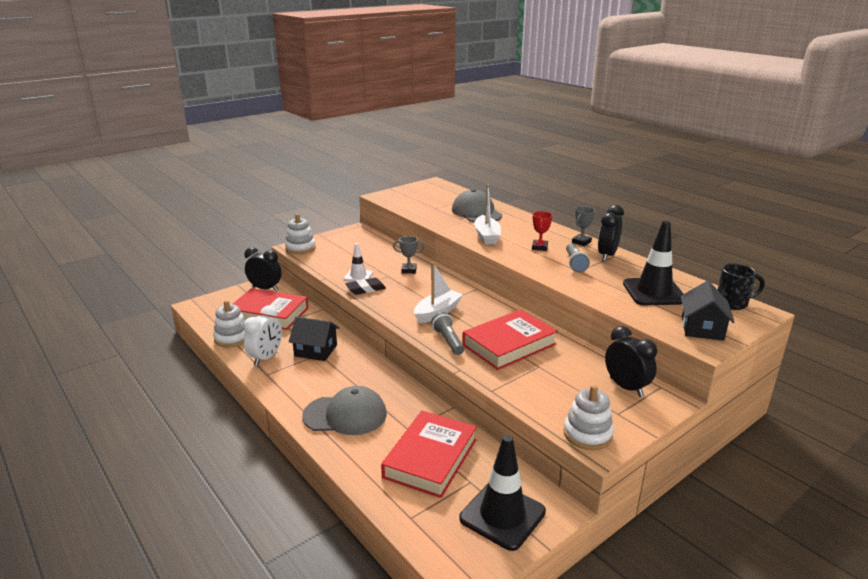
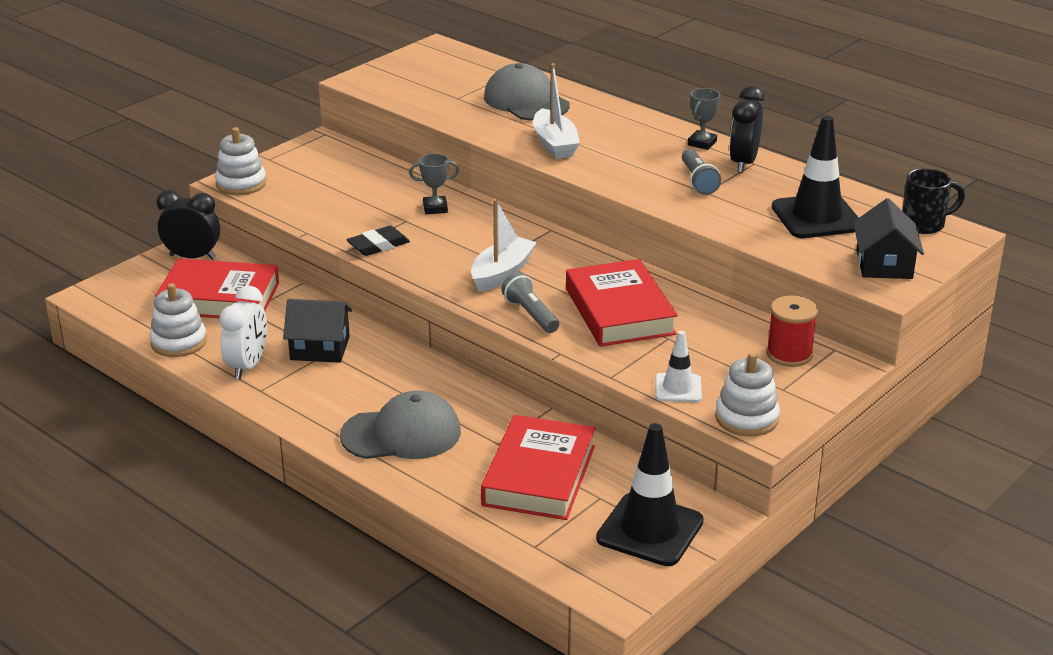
camera: 10 degrees left, 5 degrees up
(358, 276) = (358, 225): white traffic cone -> white traffic cone (678, 388)
(509, 344) = (619, 311): red book -> red book turned 60 degrees counterclockwise
(539, 247) = (640, 157): red trophy -> none
(626, 387) = (789, 354): black clock -> red spool

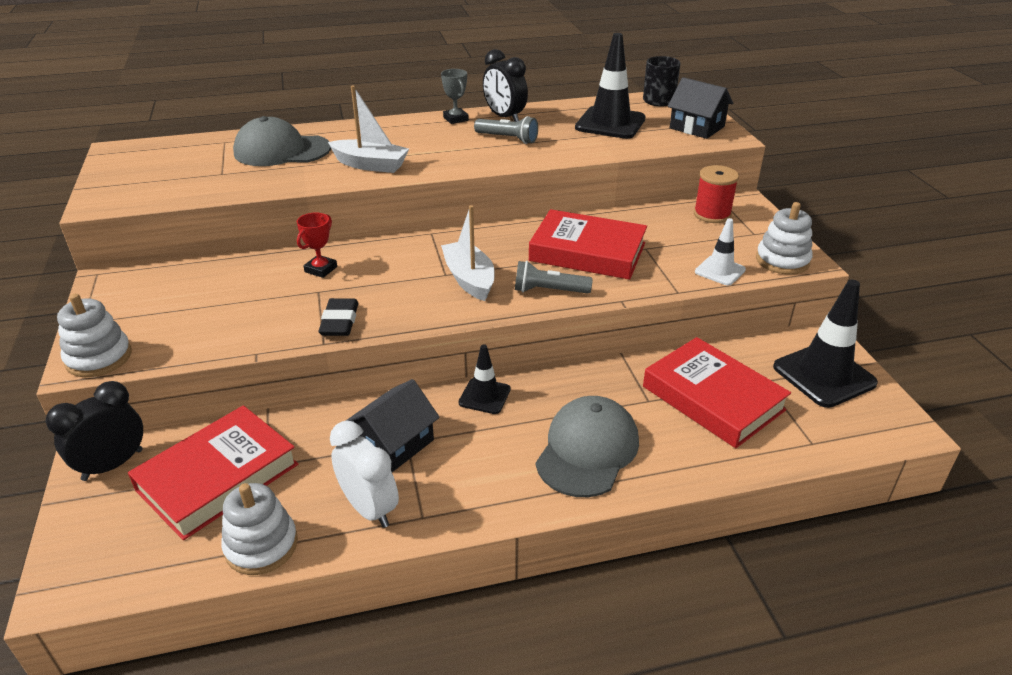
camera: 55 degrees left, 5 degrees up
(414, 364) = (484, 396): none -> black traffic cone
(435, 208) = (321, 269): grey trophy -> red trophy

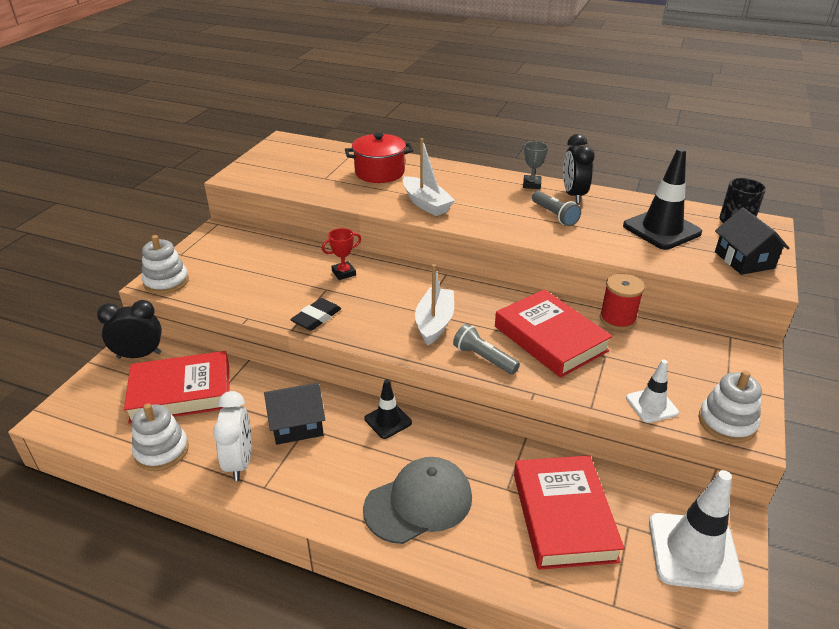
camera: 35 degrees right, 0 degrees up
(282, 151) = (379, 172): grey cap -> red pot
(712, 214) = (704, 349): red spool -> red spool (617, 319)
(824, 375) = (693, 551): black traffic cone -> white traffic cone

